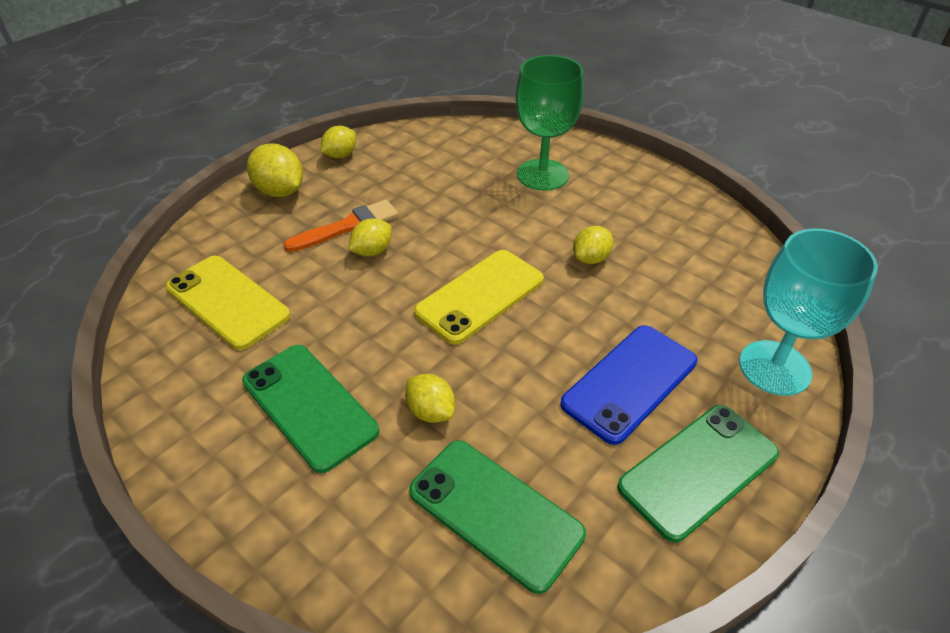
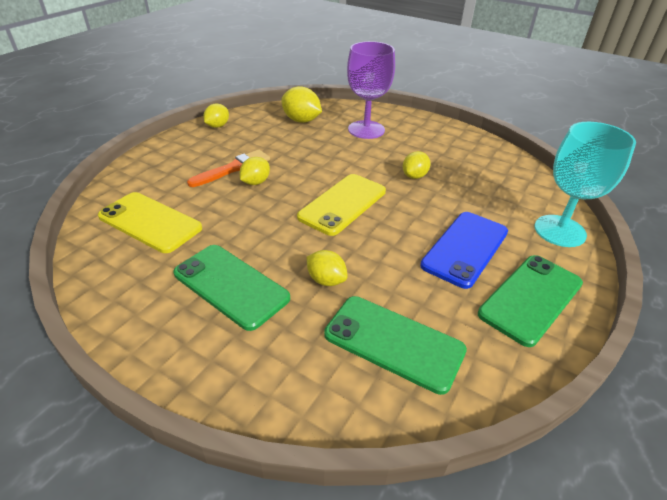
camera: 10 degrees left, 5 degrees down
(280, 191) = (177, 150): yellow lemon -> yellow lemon (301, 120)
(542, 175) = (366, 130): green goblet -> purple goblet

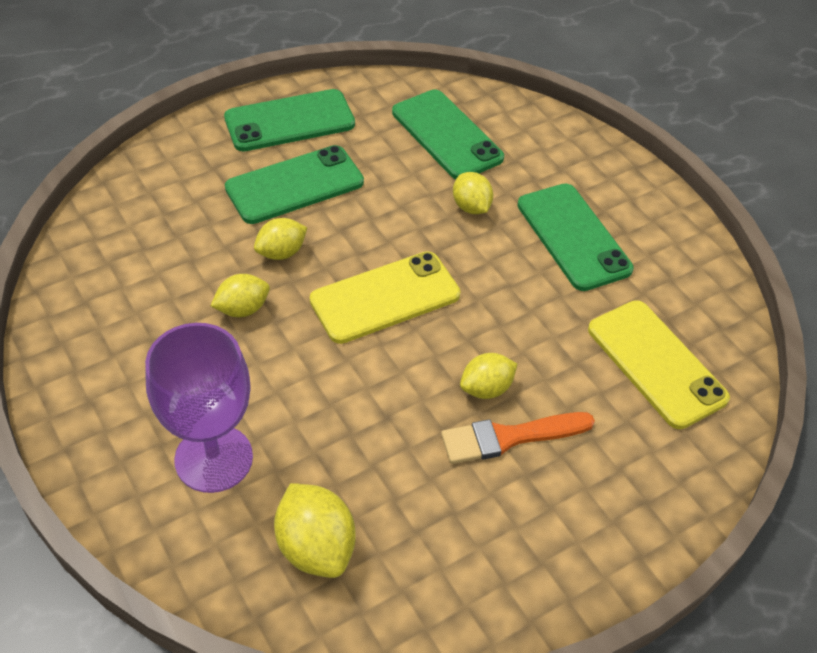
camera: 155 degrees left, 10 degrees up
(217, 126) = (498, 598): yellow lemon -> yellow lemon (281, 252)
(465, 248) = (295, 185): blue phone -> green phone
(559, 231) = (165, 164): turquoise goblet -> none

